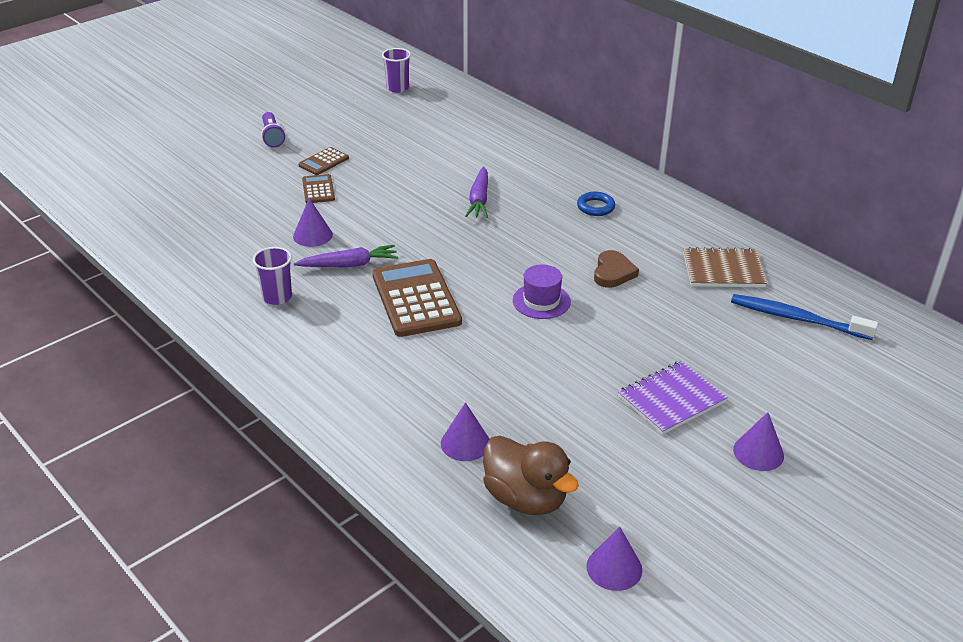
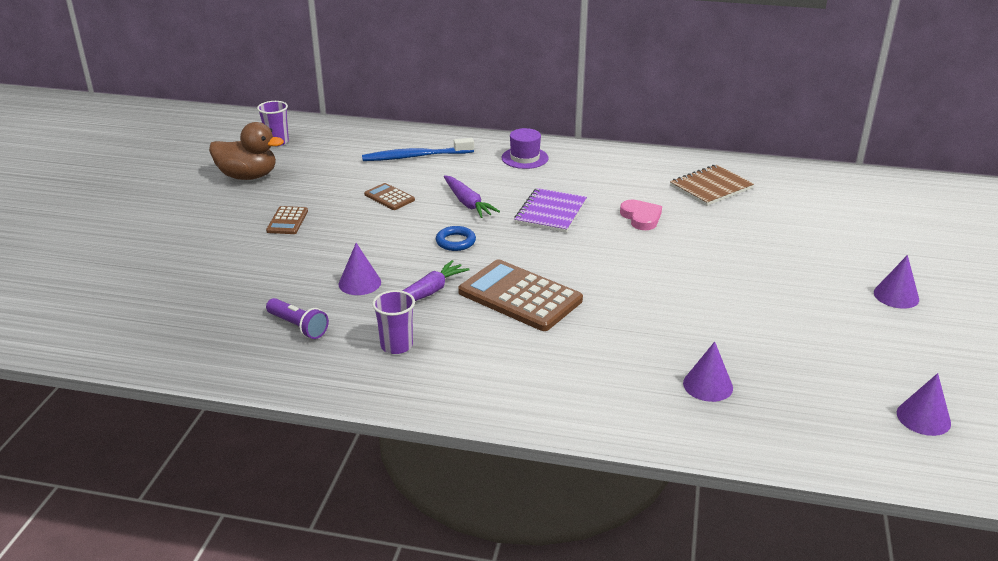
camera: 35 degrees left, 5 degrees down
(272, 137) = (206, 217): purple flashlight -> purple flashlight (298, 327)
(318, 189) = (313, 245): brown calculator -> brown calculator (389, 197)
(525, 498) = (803, 402): brown duck -> brown duck (248, 176)
(541, 301) = (618, 258): purple hat -> purple hat (524, 158)
(595, 207) = (565, 177): blue ring -> blue ring (455, 242)
(613, 272) = (641, 217): brown heart -> pink heart
(671, 399) = (799, 286): purple notebook -> purple notebook (551, 212)
(797, 319) = (798, 200): blue toothbrush -> blue toothbrush (415, 156)

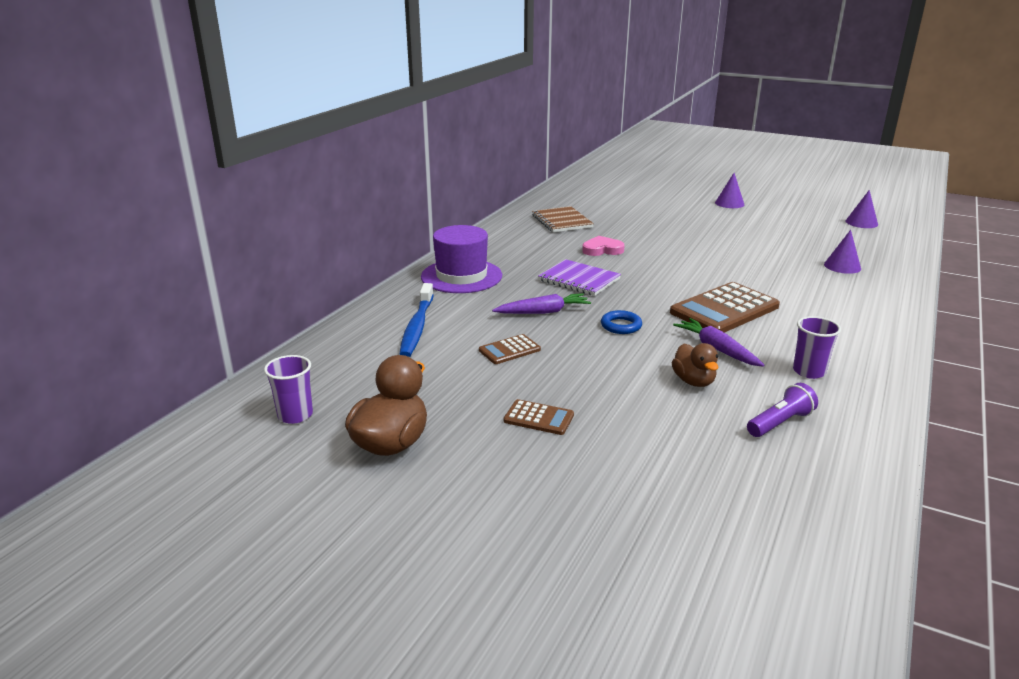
camera: 75 degrees left, 5 degrees down
(359, 283) = (693, 381): purple cone -> brown duck
(524, 158) = (461, 276): purple hat -> purple hat, size x1.66

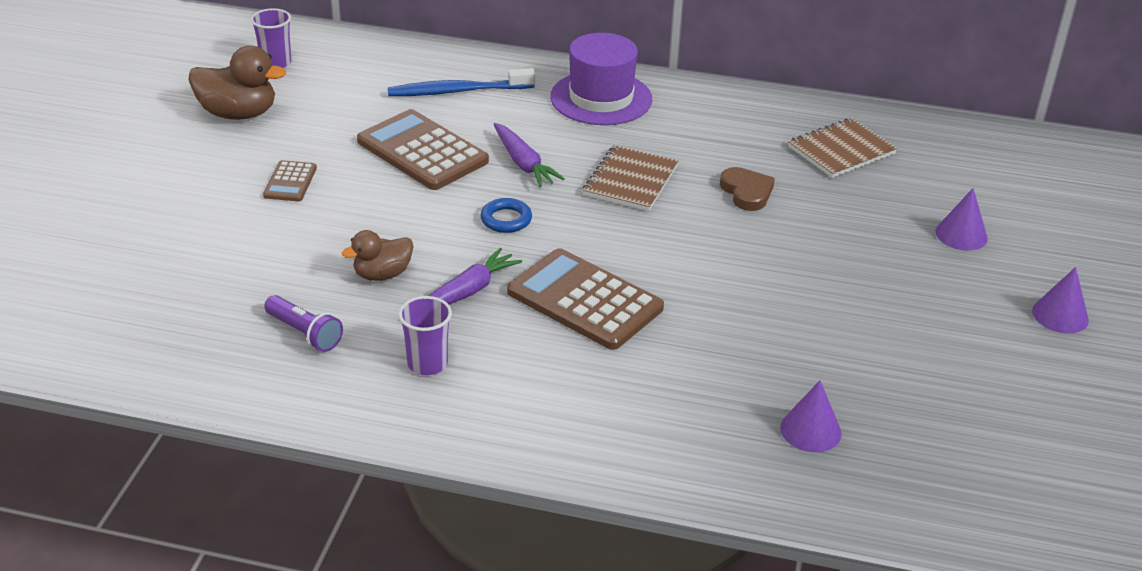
camera: 75 degrees right, 10 degrees up
(509, 350) = (422, 151): brown calculator -> brown calculator, size x2.01
(579, 279) = (630, 181): purple notebook -> brown notebook
(602, 250) = (746, 192): pink heart -> brown heart
(861, 222) = (1070, 482): purple cone -> purple cone (961, 235)

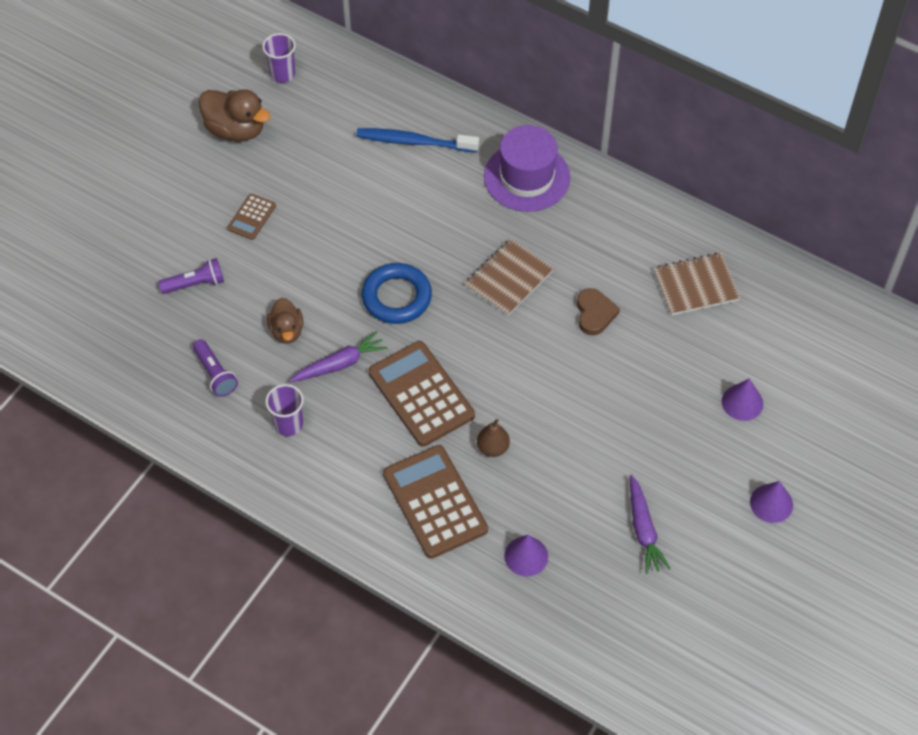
camera: 20 degrees right, 20 degrees up
(242, 253) = (195, 284): none -> purple flashlight
(382, 274) = (287, 331): brown duck -> brown duck turned 90 degrees counterclockwise
(422, 151) = (361, 206): brown calculator -> brown calculator (435, 502)
(506, 219) = (396, 297): blue ring -> blue ring, size x1.74
(523, 163) = (434, 239): purple carrot -> purple carrot (643, 529)
(703, 333) = (493, 448): none -> brown pear

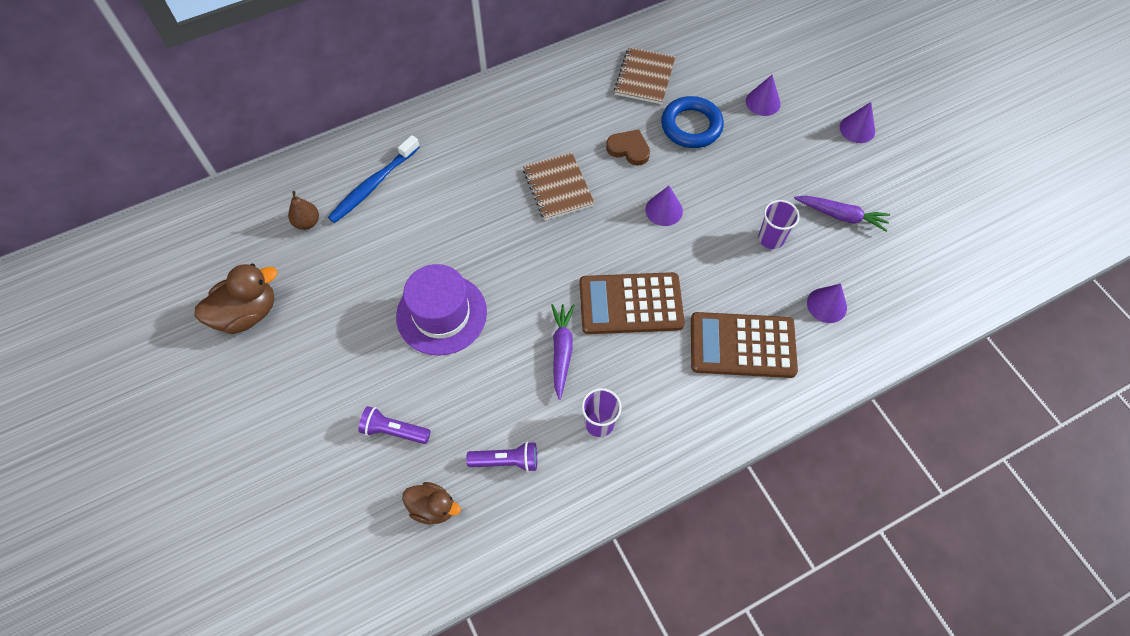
camera: 60 degrees left, 5 degrees up
(195, 284) = (394, 431): purple flashlight -> purple flashlight turned 90 degrees counterclockwise
(251, 217) = (355, 347): brown calculator -> none
(282, 74) = (217, 246): purple cup -> purple cup (771, 238)
(287, 331) = (499, 377): brown duck -> brown duck (433, 507)
(396, 297) = (522, 274): blue ring -> blue ring (691, 126)
(493, 448) = (713, 278): brown pear -> brown pear (307, 222)
(527, 177) = (469, 128): purple hat -> purple hat (441, 314)
(543, 374) = (664, 210): none -> purple cone

